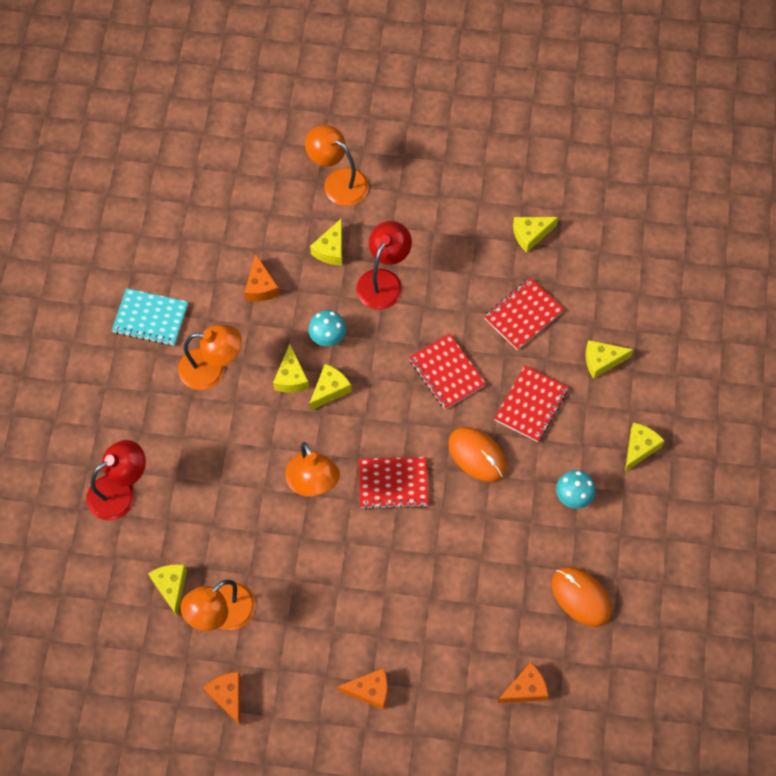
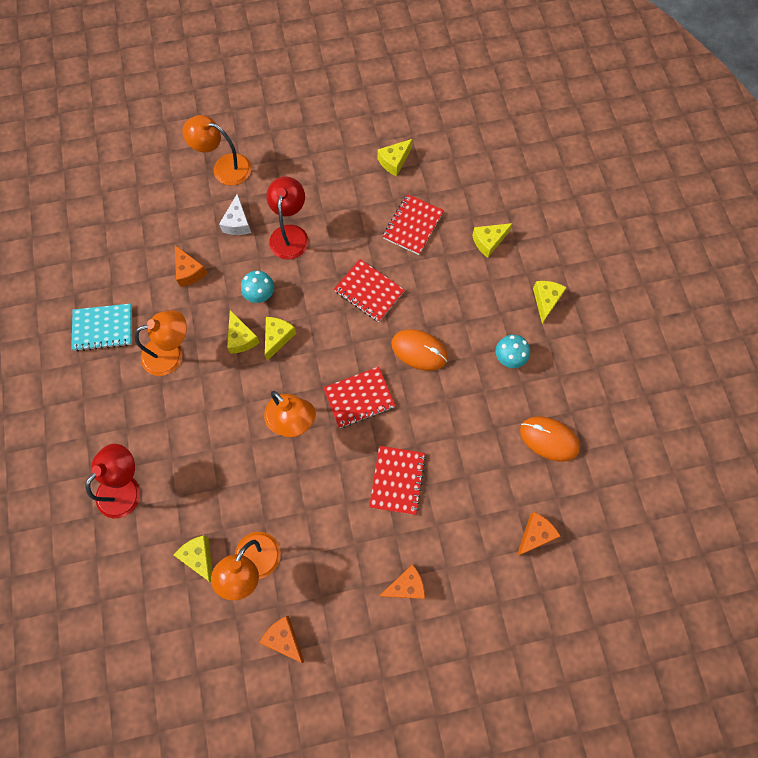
camera: 20 degrees left, 5 degrees up
(331, 249) = (237, 223): yellow cheese -> white cheese
(531, 405) = (446, 295): red notebook -> red notebook (397, 480)

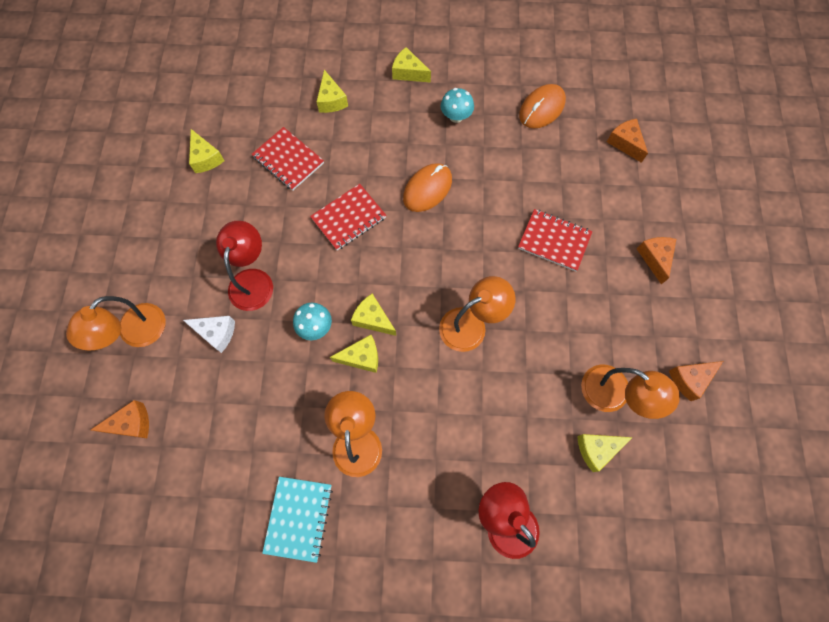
camera: 75 degrees left, 0 degrees up
(189, 271) = (259, 400): orange cheese -> orange cheese (131, 424)
(290, 234) = (253, 280): red lamp -> red lamp turned 75 degrees clockwise
(359, 398) = (462, 255): red notebook -> none

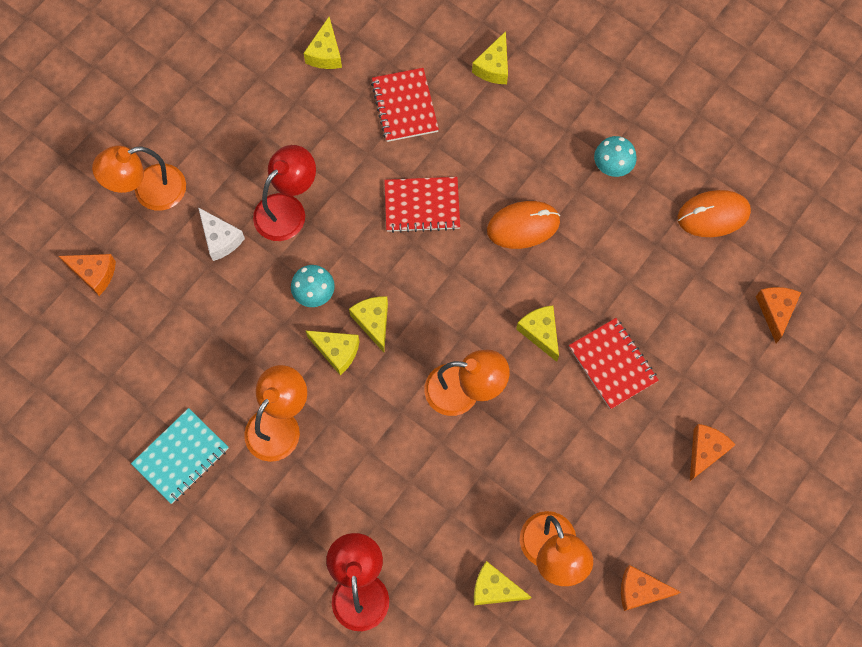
camera: 35 degrees right, 0 degrees up
(408, 73) = (598, 85): yellow cheese -> yellow cheese (540, 333)

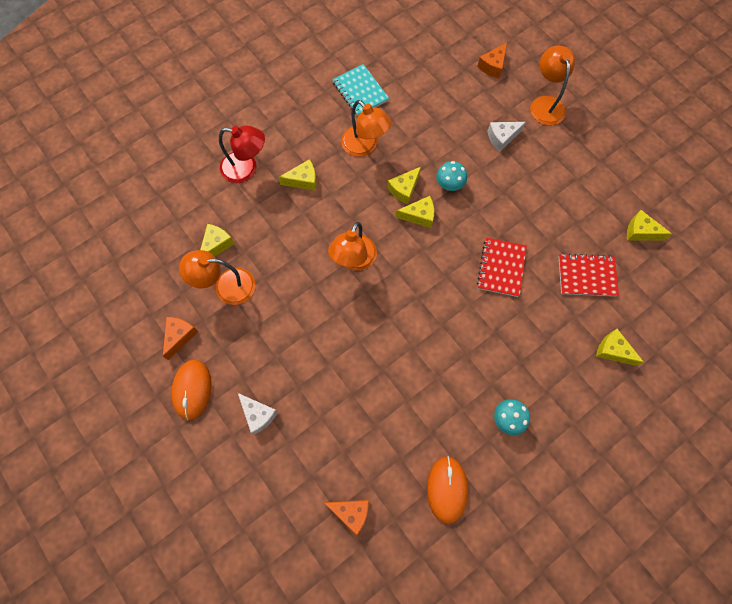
camera: 105 degrees right, 0 degrees up
(287, 209) = (516, 181): red lamp -> none
(523, 226) = (469, 334): orange mouse -> orange mouse (192, 389)
(540, 333) = (382, 323): yellow cheese -> yellow cheese (303, 180)
(612, 364) = (344, 367): red notebook -> none
(705, 451) = (258, 414): orange cheese -> white cheese

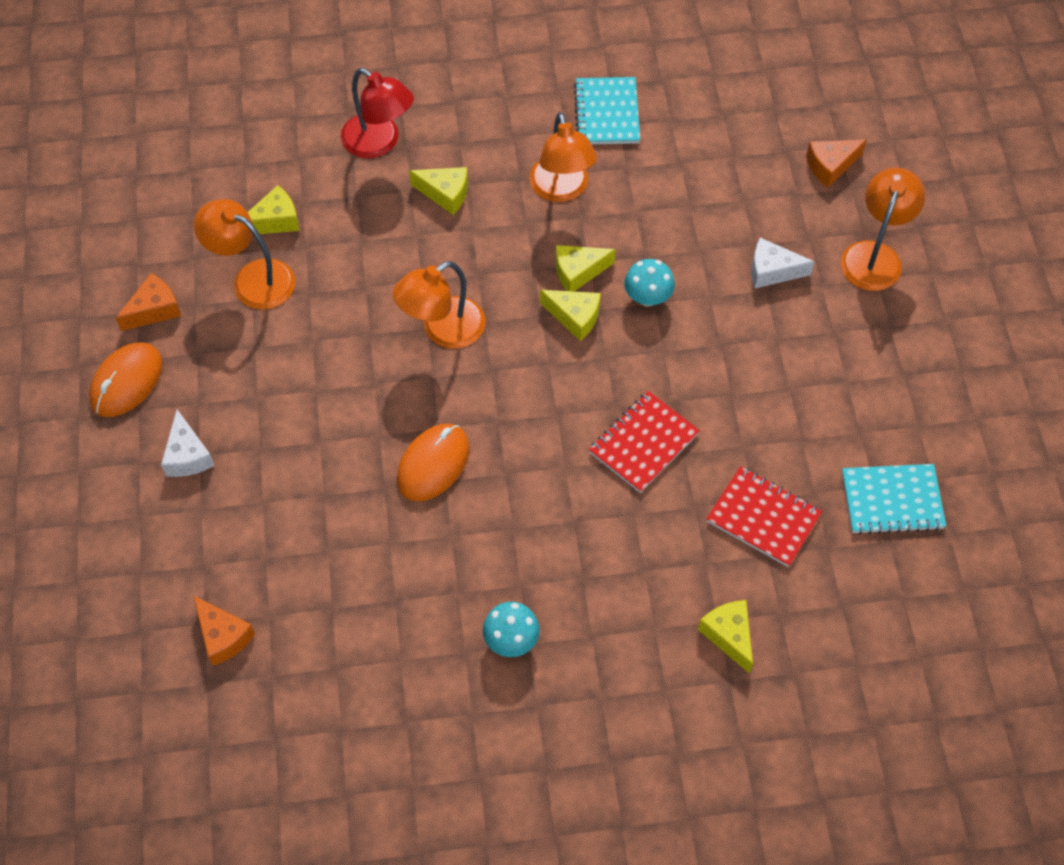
camera: 30 degrees right, 10 degrees down
(447, 489) = (366, 679): orange mouse -> orange mouse (433, 464)
(640, 232) = (892, 500): yellow cheese -> turquoise notebook

